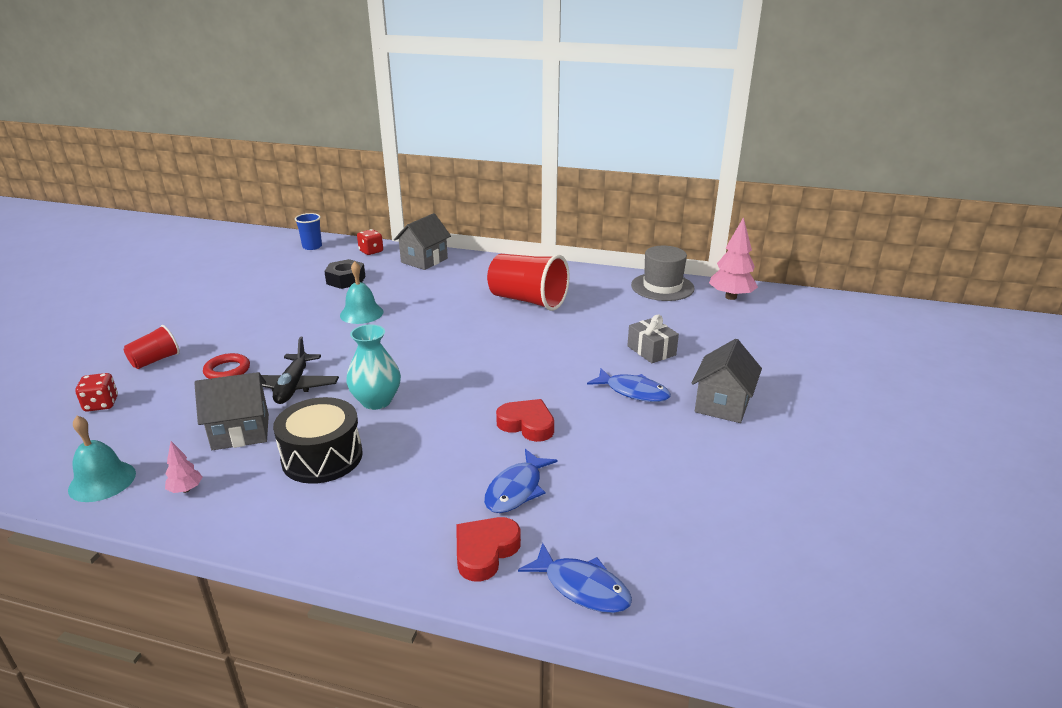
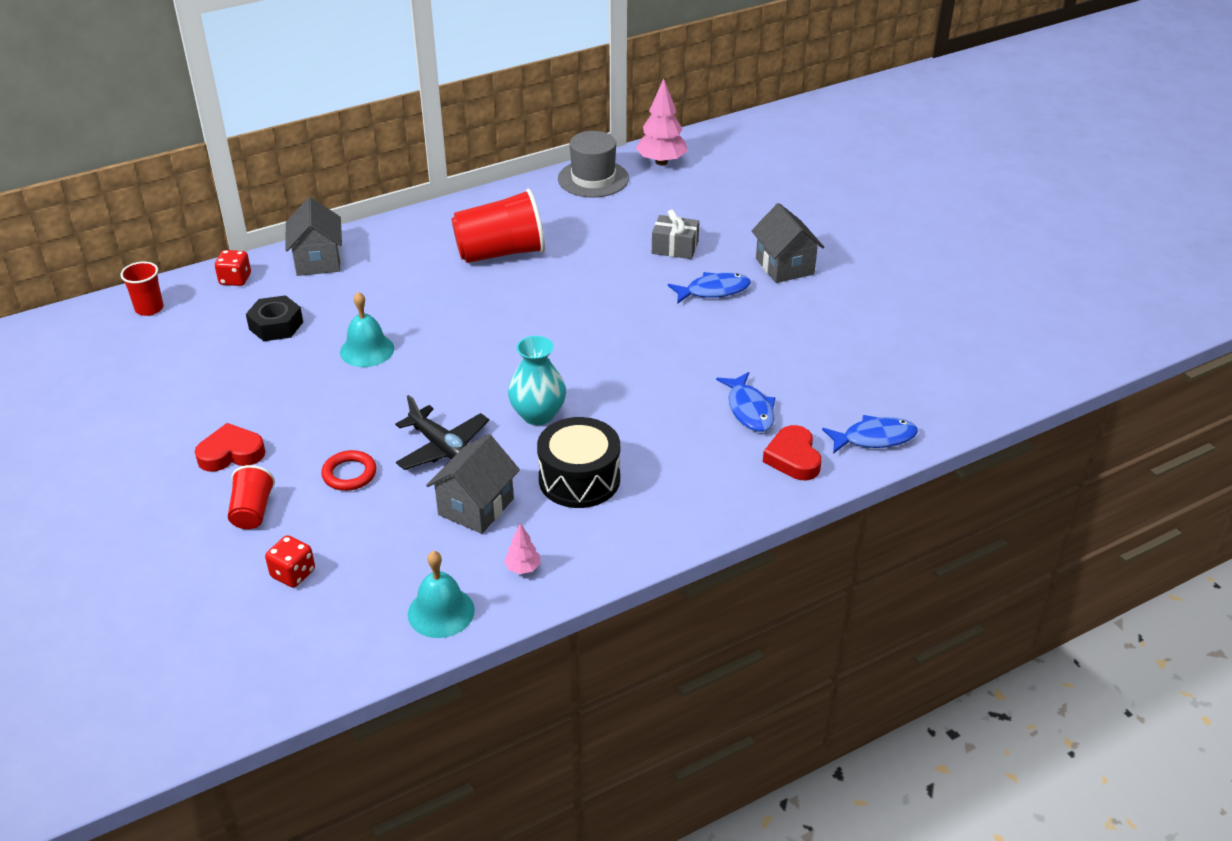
camera: 45 degrees left, 10 degrees up
(312, 247) = (149, 308): blue cup -> red cup
(527, 424) = (682, 361): red heart -> red heart (231, 453)

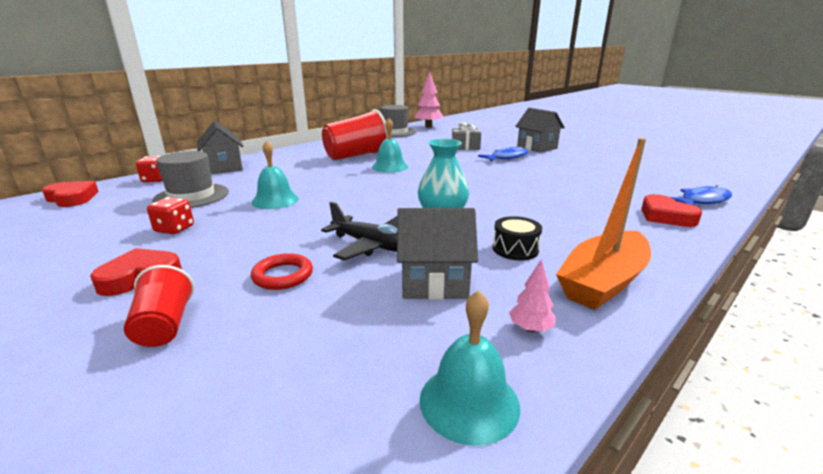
camera: 15 degrees left, 15 degrees down
(149, 308) = (72, 198): red cup -> red heart
(276, 325) = (191, 196): black nut -> grey hat
(293, 574) = (228, 391): red dice -> red dice (174, 229)
(476, 507) = (434, 282): grey house -> grey house turned 75 degrees clockwise
(533, 292) = (390, 167): none -> turquoise bell
(579, 479) = (515, 249): black drum -> black drum, size x0.57
(625, 535) = (603, 282): none -> orange boat
(749, 409) = (597, 198): blue fish -> none

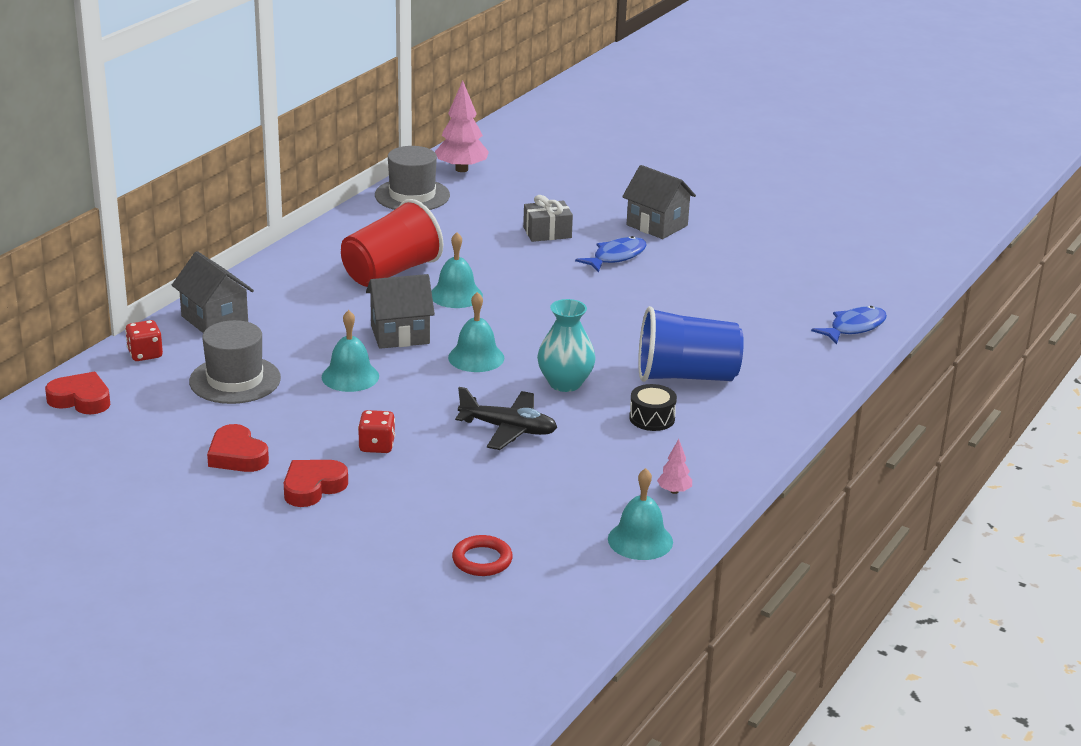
camera: 15 degrees left, 5 degrees up
(164, 326) = (387, 523): red cup -> none
(174, 229) = (277, 431): red dice -> red dice (377, 446)
(283, 275) = (445, 471): red ring -> red ring (482, 560)
(379, 197) = (476, 357): none -> turquoise bell
(434, 282) = (586, 462): grey house -> grey house (400, 334)
(552, 220) = (686, 376): none -> blue cup
(603, 282) = (732, 445): orange boat -> none
(665, 216) = (807, 357): red heart -> red heart (237, 456)

